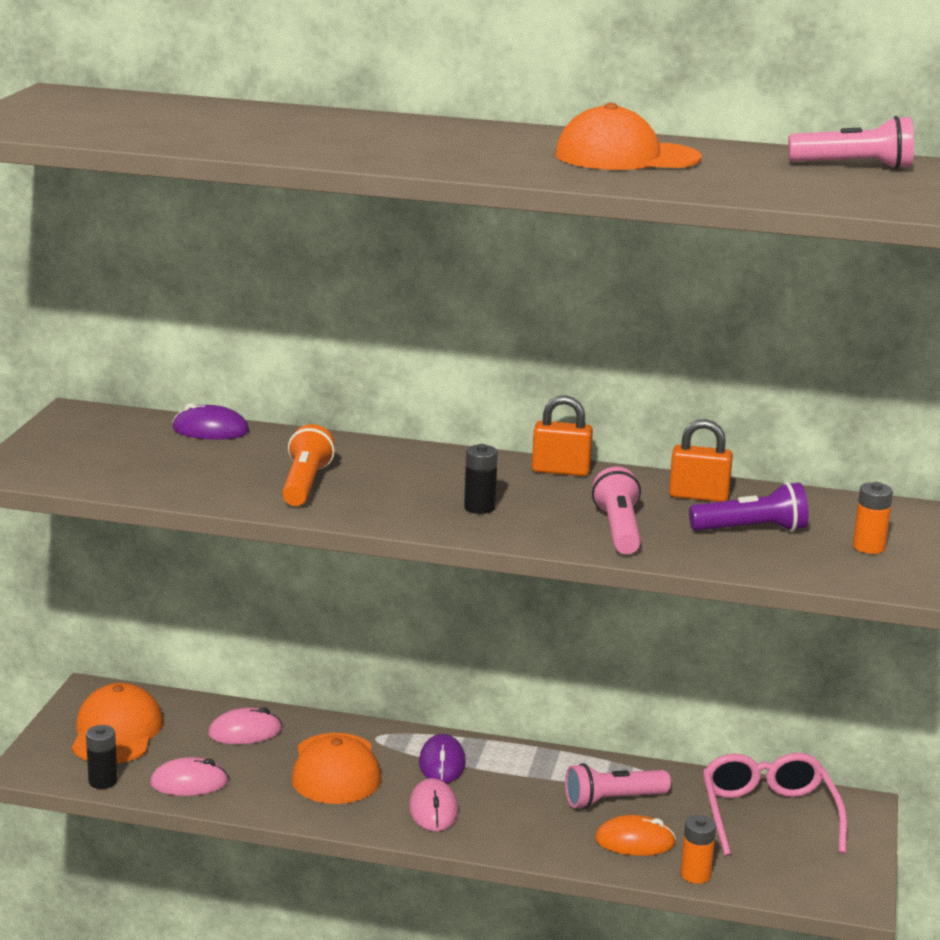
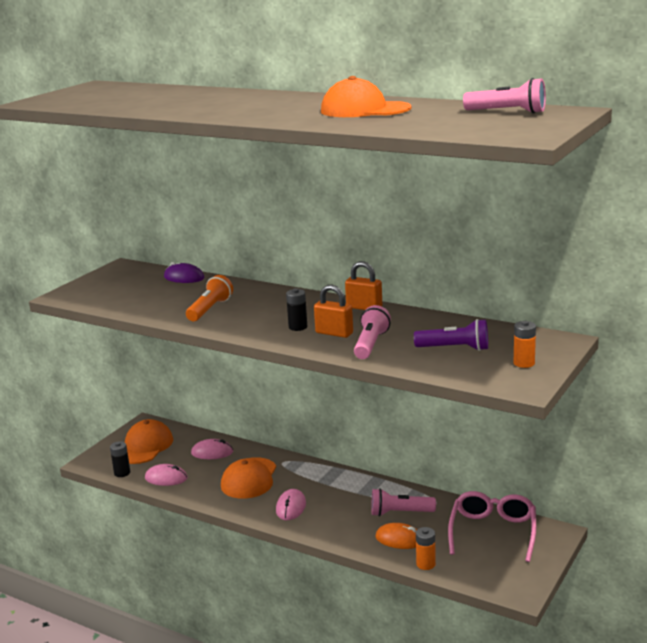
camera: 20 degrees right, 0 degrees up
(442, 763) = (311, 480): purple mouse -> none
(698, 496) = (437, 326): orange padlock -> orange padlock (334, 333)

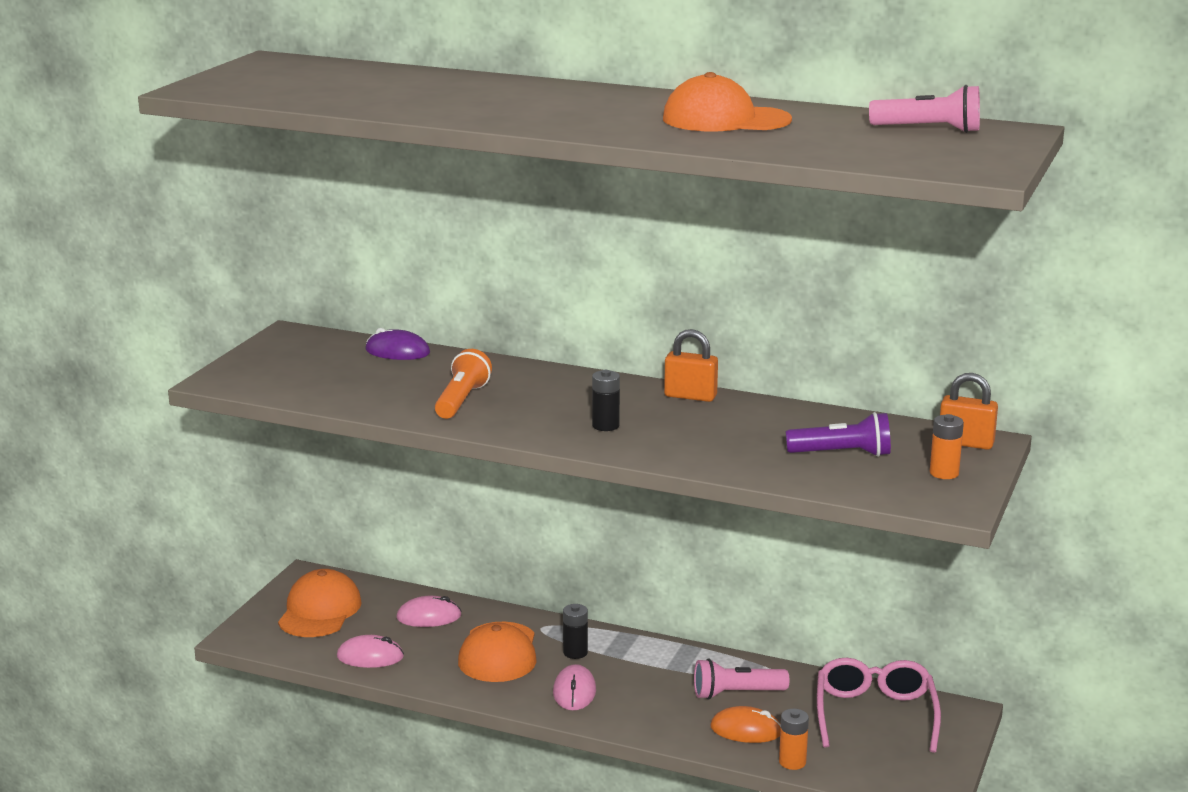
camera: 10 degrees left, 0 degrees up
(122, 473) = (298, 651): black battery -> black battery (575, 652)
(334, 333) = (662, 434): orange padlock -> orange padlock (965, 443)
(371, 344) = (722, 449): pink flashlight -> none

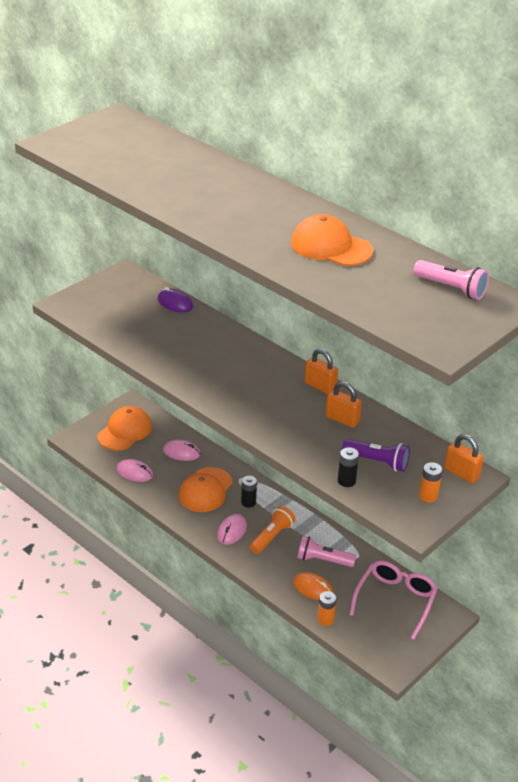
camera: 20 degrees right, 15 degrees up
(462, 400) = (185, 355): orange flashlight -> orange flashlight (272, 536)
(605, 426) = (253, 399): black battery -> black battery (346, 481)
(753, 422) = (342, 419): none -> orange padlock

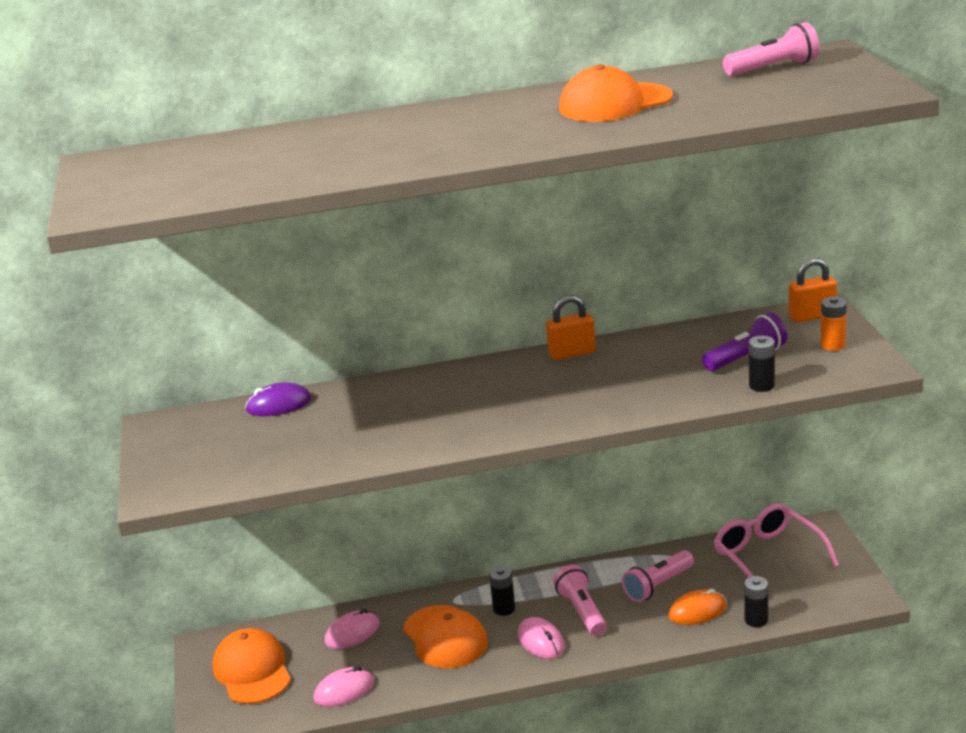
camera: 50 degrees left, 10 degrees down
(272, 536) = (582, 611): orange flashlight -> pink flashlight
(325, 619) = (756, 620): orange battery -> black battery
(342, 419) = (648, 357): orange padlock -> none

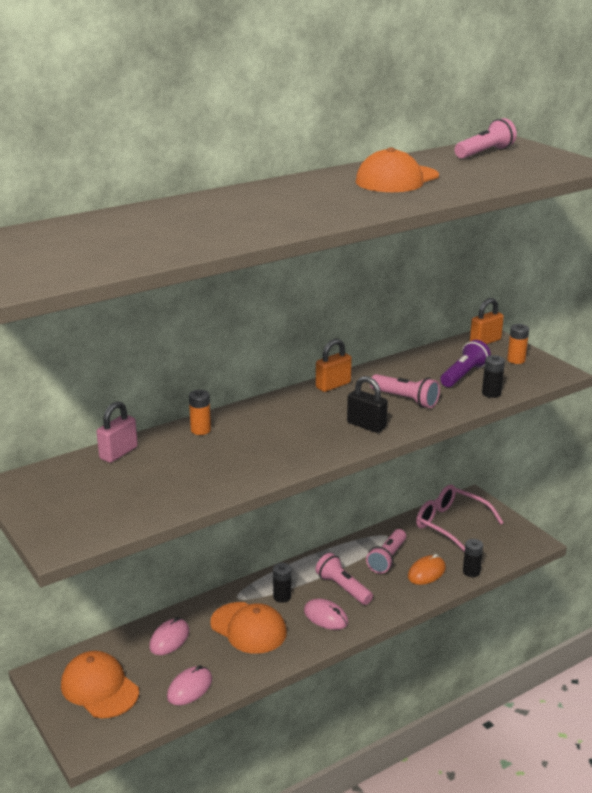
camera: 25 degrees left, 0 degrees up
(279, 405) = (118, 453): purple mouse -> pink padlock
(382, 389) = (200, 430): none -> orange battery
(572, 407) = (366, 425): none -> black padlock
(646, 381) = (405, 400): none -> pink flashlight

